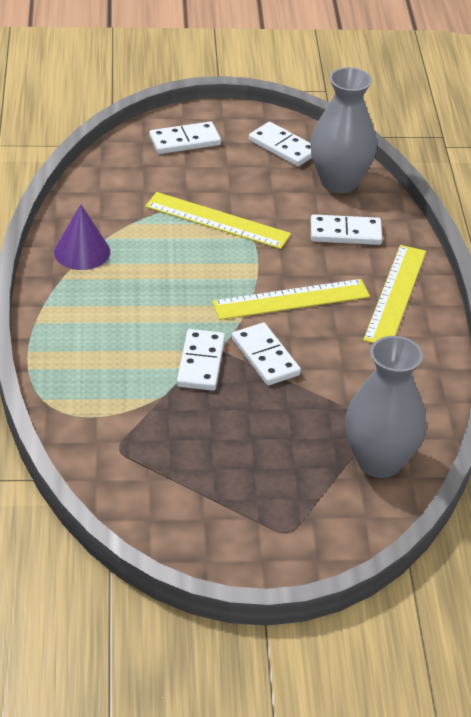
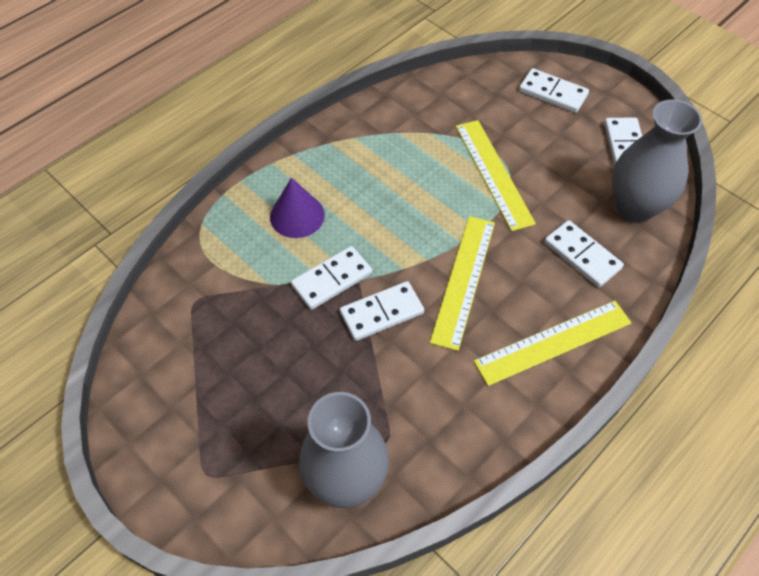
camera: 50 degrees right, 15 degrees up
(82, 252) = (368, 131): purple cone -> purple cone (297, 215)
(265, 357) = (381, 313): white domino -> white domino turned 45 degrees clockwise
(291, 299) = (463, 280): yellow ruler -> yellow ruler turned 75 degrees clockwise

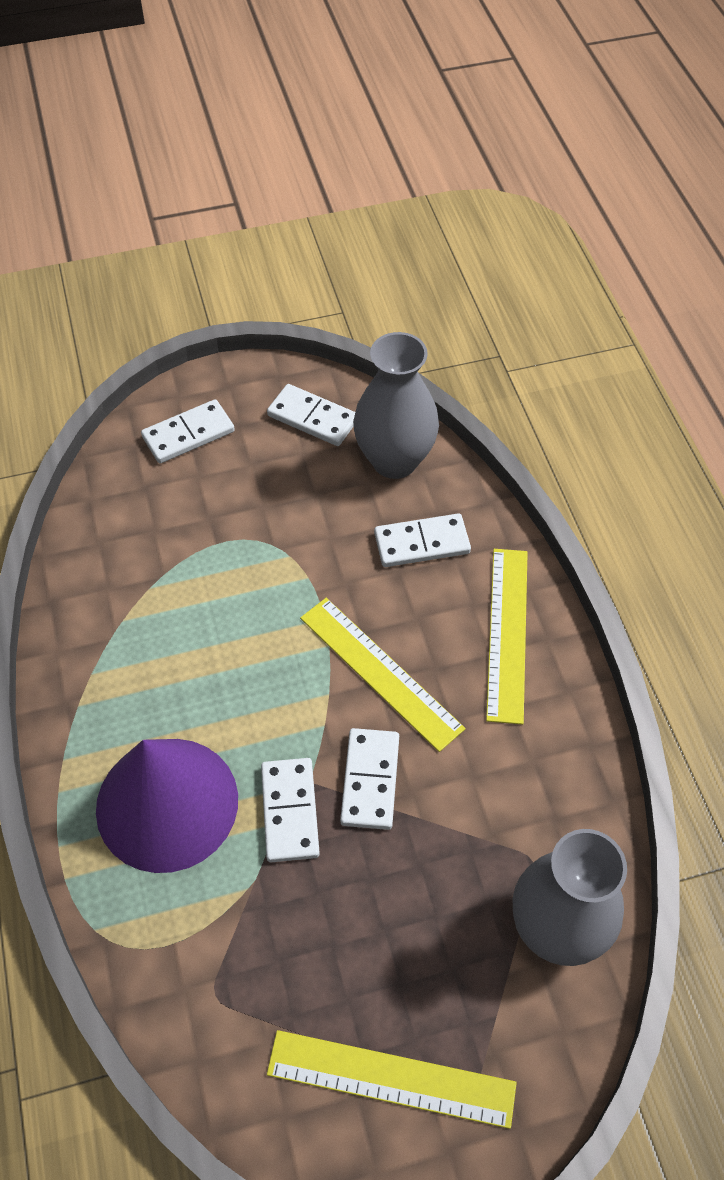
camera: 60 degrees left, 0 degrees up
(297, 215) = (167, 803): purple cone -> purple cone, size x1.78
(493, 173) = (257, 559): yellow ruler -> yellow ruler (391, 1078)

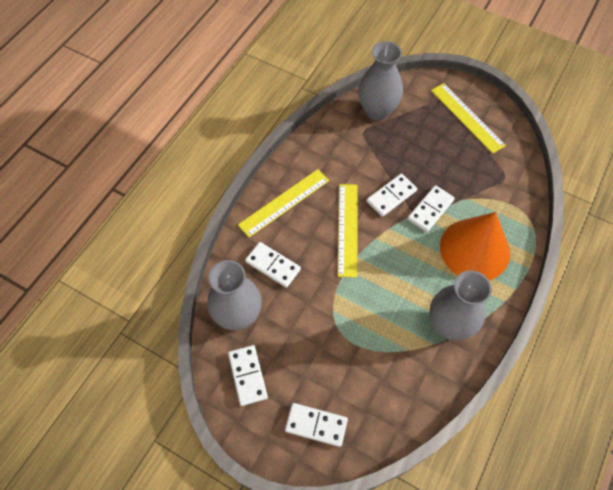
camera: 135 degrees left, 5 degrees up
(120, 660) = (449, 325): none -> grey vase
(167, 803) = (474, 249): purple cone -> orange cone

